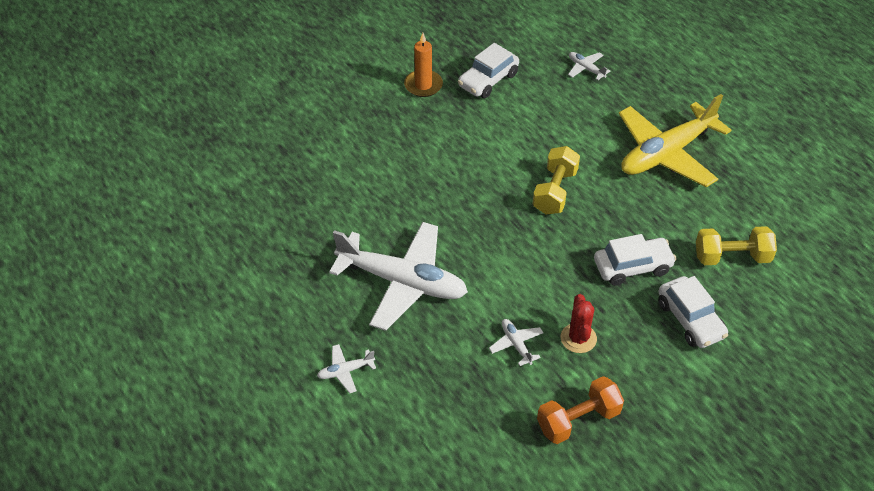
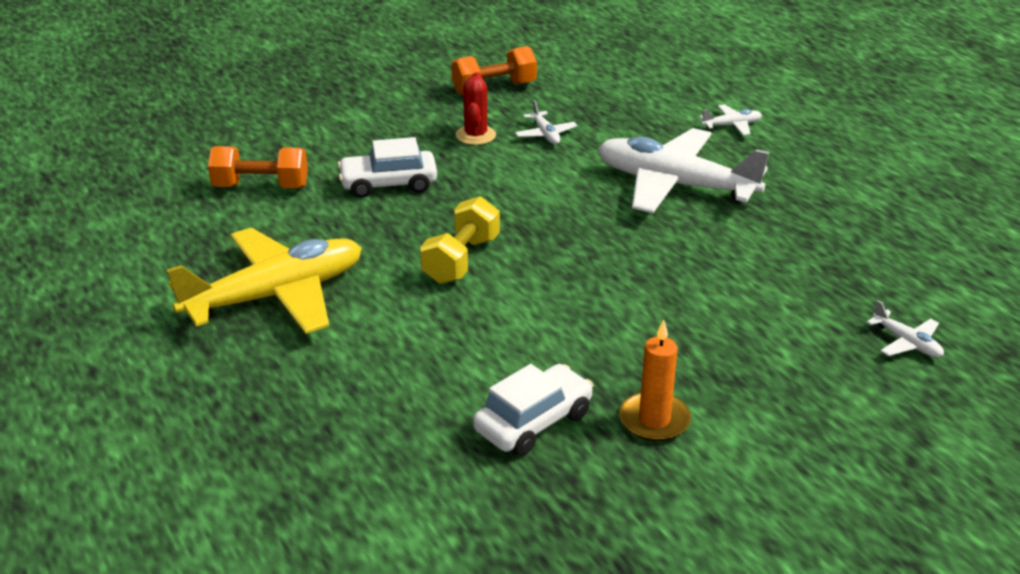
camera: 175 degrees left, 15 degrees down
(586, 69) = (345, 433): white plane -> white plane (907, 343)
(690, 319) = (344, 142): white car -> none
(732, 257) = (261, 187): yellow dumbbell -> orange dumbbell

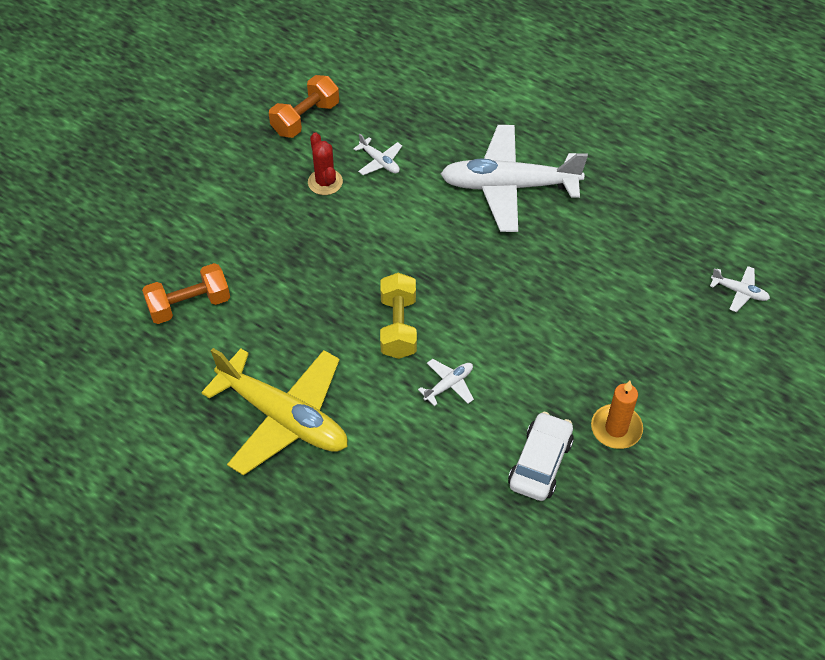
camera: 25 degrees left, 20 degrees up
(276, 296) = (283, 417): yellow plane -> yellow plane turned 90 degrees clockwise
(388, 184) = (291, 264): white car -> none
(731, 125) = (516, 102): white plane -> white plane (449, 385)

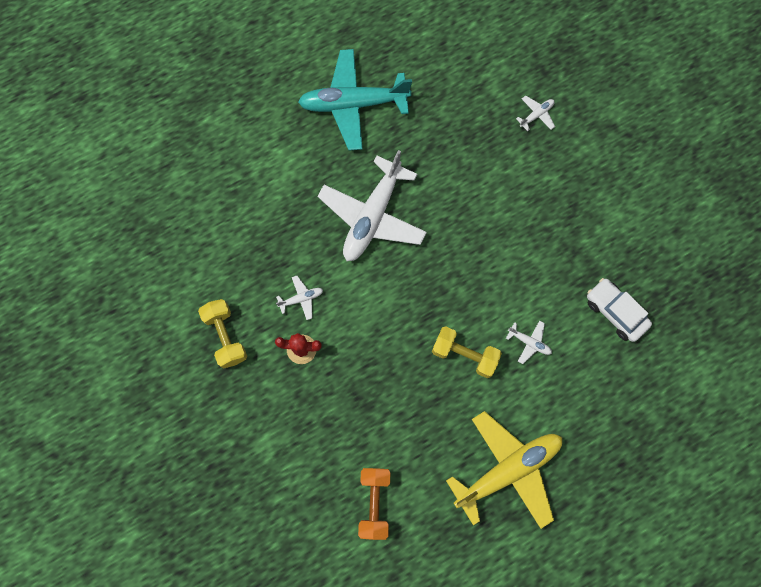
camera: 65 degrees left, 20 degrees up
(305, 118) = (226, 336): orange dumbbell -> yellow dumbbell
(449, 385) = (529, 342): white plane -> white plane turned 135 degrees clockwise
(616, 428) = (608, 250): orange candle -> none
(627, 123) = (353, 104): none -> turquoise plane

